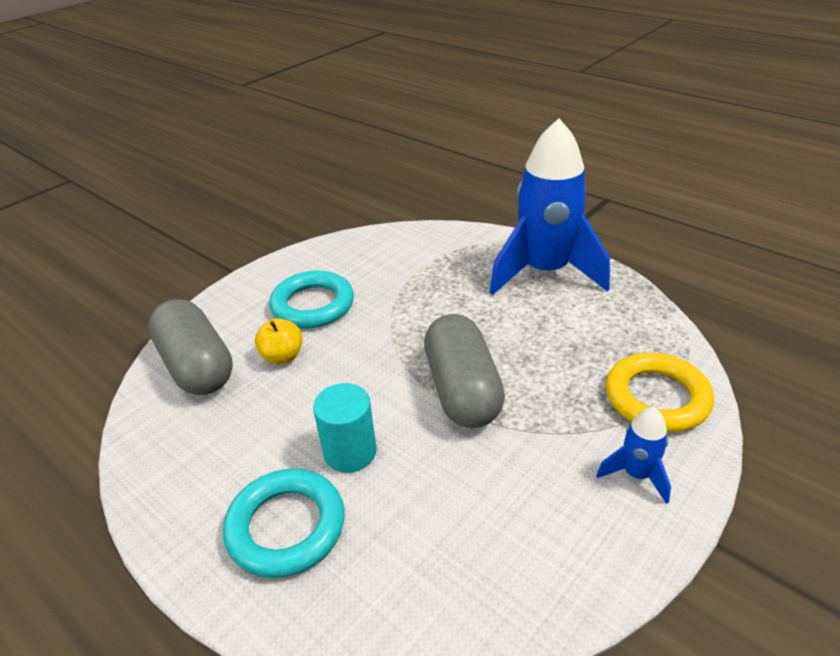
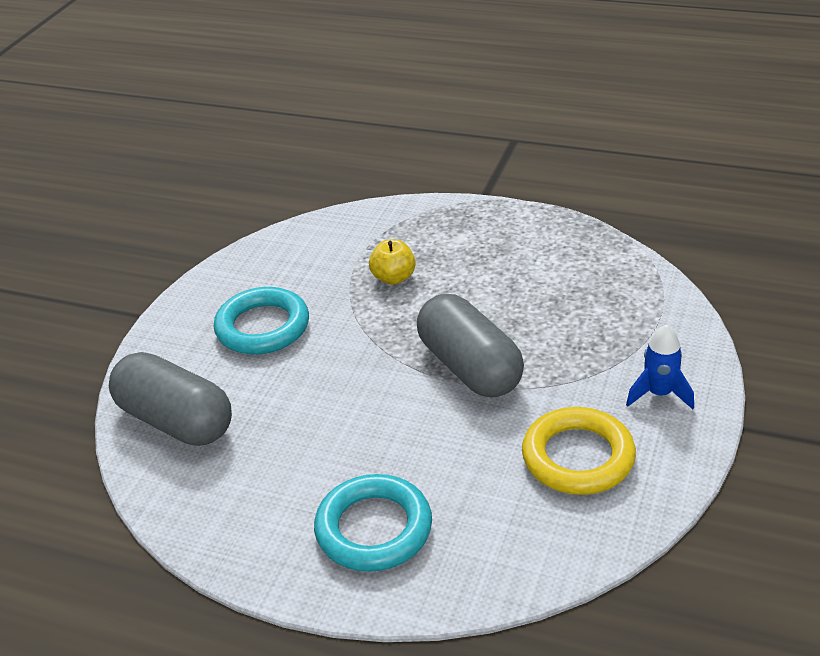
camera: 20 degrees left, 0 degrees up
(282, 356) = (265, 386): yellow apple -> yellow apple (393, 278)
(350, 452) = (394, 451): turquoise cylinder -> none
(545, 272) = (490, 234): blue rocket -> none
(657, 398) = (649, 325): yellow ring -> yellow ring (578, 457)

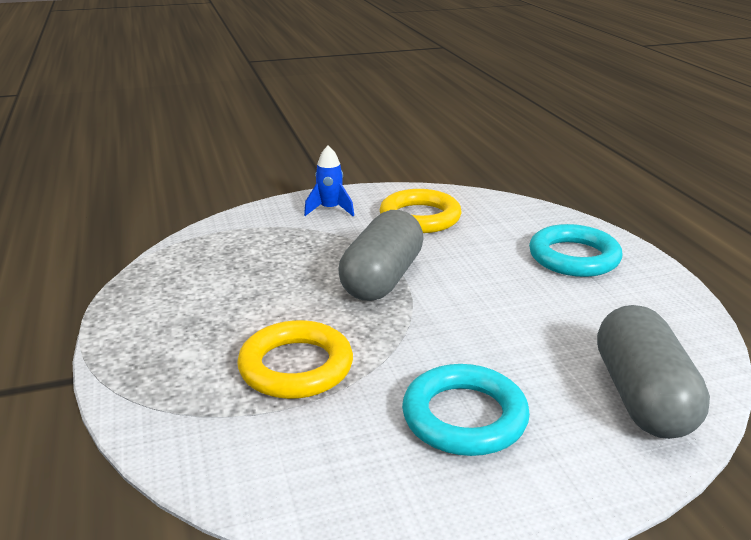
camera: 130 degrees left, 10 degrees down
(393, 278) = (296, 367): yellow apple -> yellow ring

